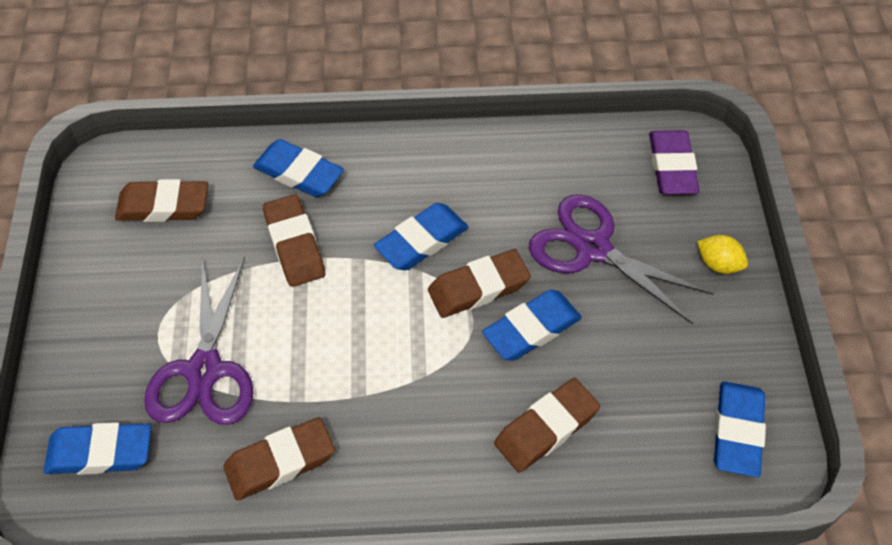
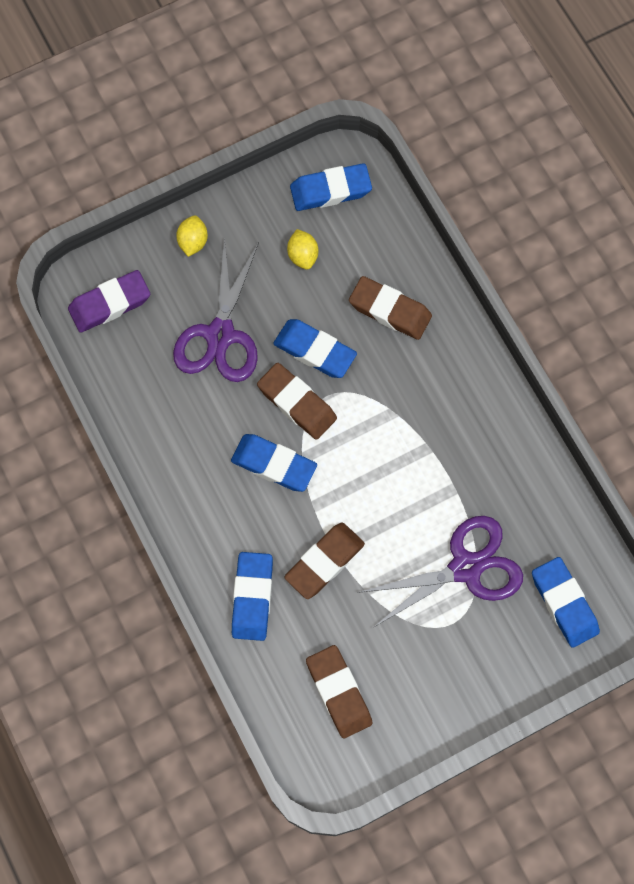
camera: 115 degrees left, 15 degrees up
(280, 462) = (505, 474): brown eraser -> none
(658, 365) = (303, 256): none -> yellow lemon

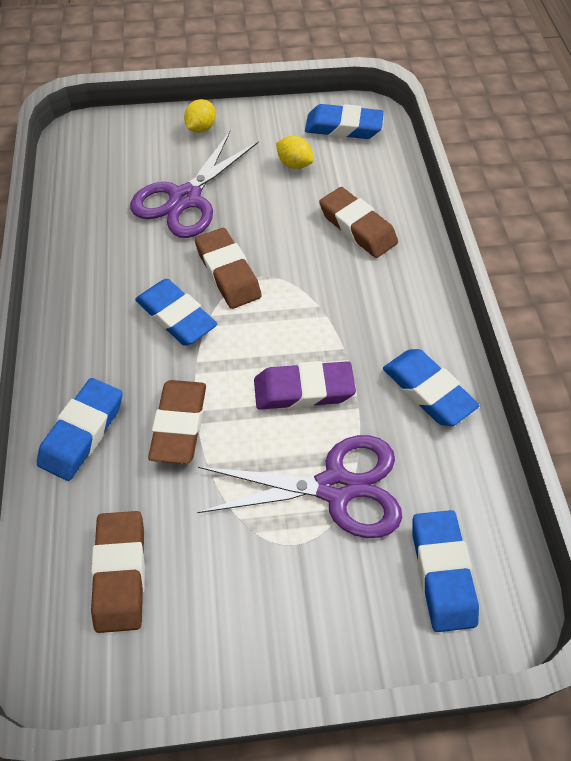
camera: 20 degrees right, 15 degrees down
(110, 304) = (101, 149): purple eraser -> purple eraser (303, 390)
(303, 256) = (294, 164): yellow lemon -> yellow lemon turned 60 degrees counterclockwise
(315, 351) = (268, 237): blue eraser -> blue eraser (428, 391)
(324, 562) = (179, 425): brown eraser -> brown eraser turned 60 degrees counterclockwise

